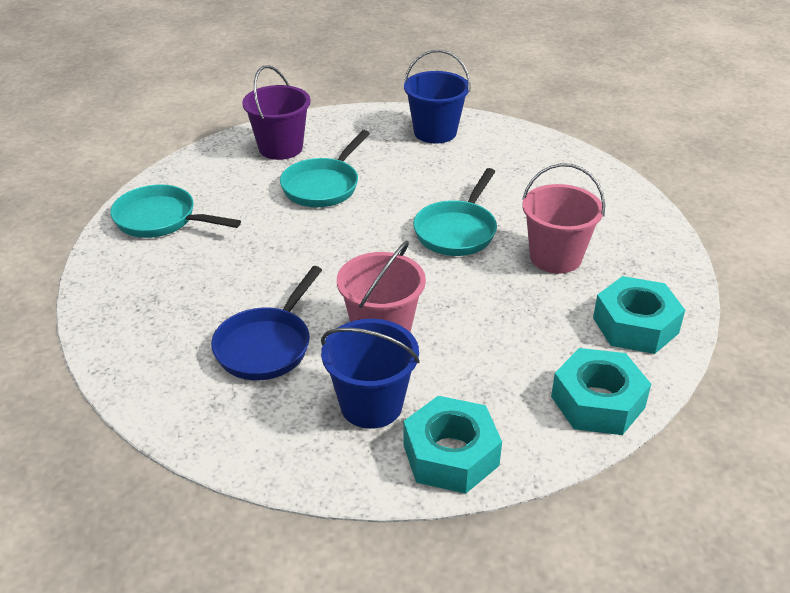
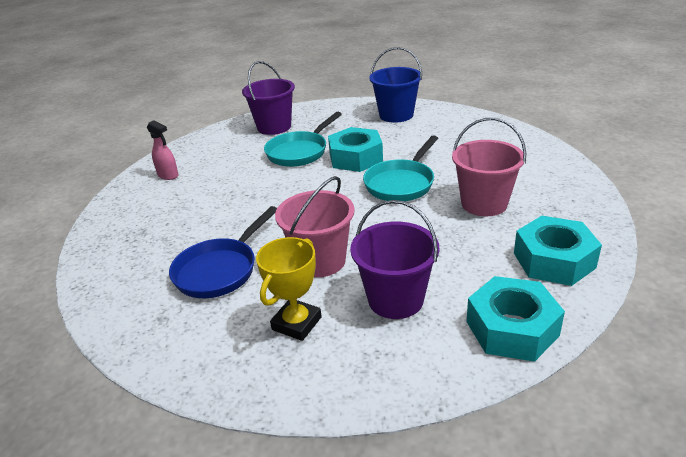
camera: 10 degrees right, 5 degrees down
(160, 219) = (168, 175): turquoise pan -> pink spray bottle
(371, 405) = (296, 323): blue bucket -> yellow trophy
(450, 455) = (360, 373): turquoise nut -> turquoise nut (355, 158)
(473, 374) = (395, 299): none -> purple bucket

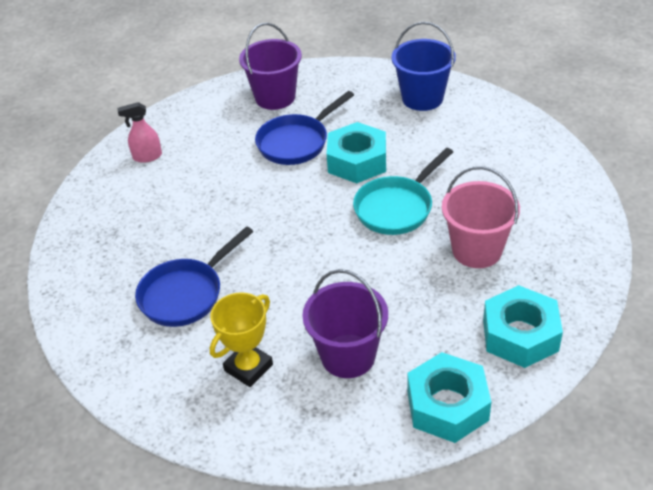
camera: 10 degrees right, 10 degrees up
(168, 175) = (147, 157): pink spray bottle -> pink spray bottle turned 120 degrees clockwise
(299, 152) = (296, 142): turquoise pan -> blue pan
(320, 261) = (286, 298): pink bucket -> none

